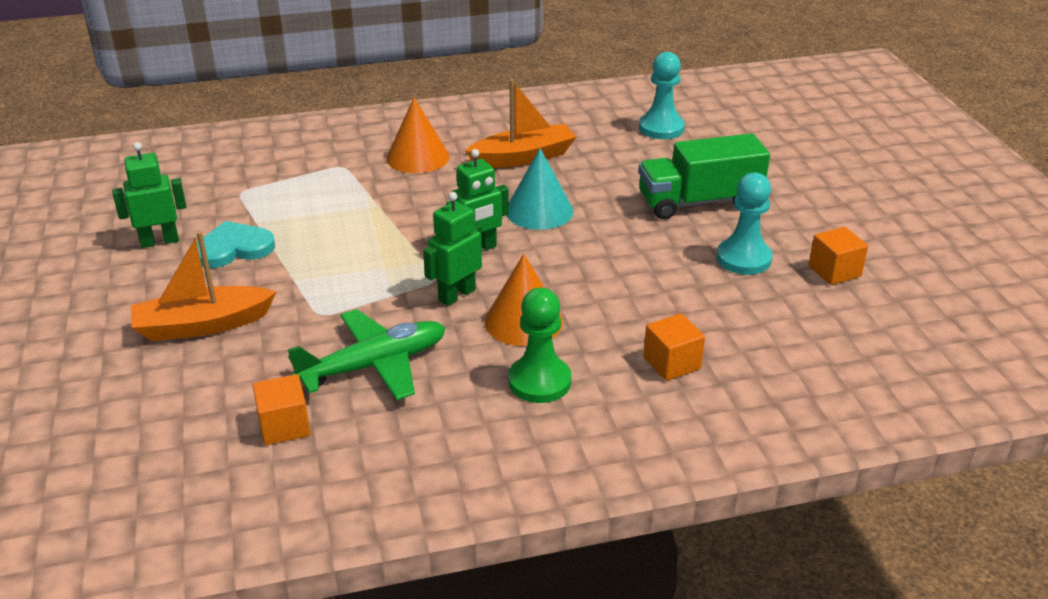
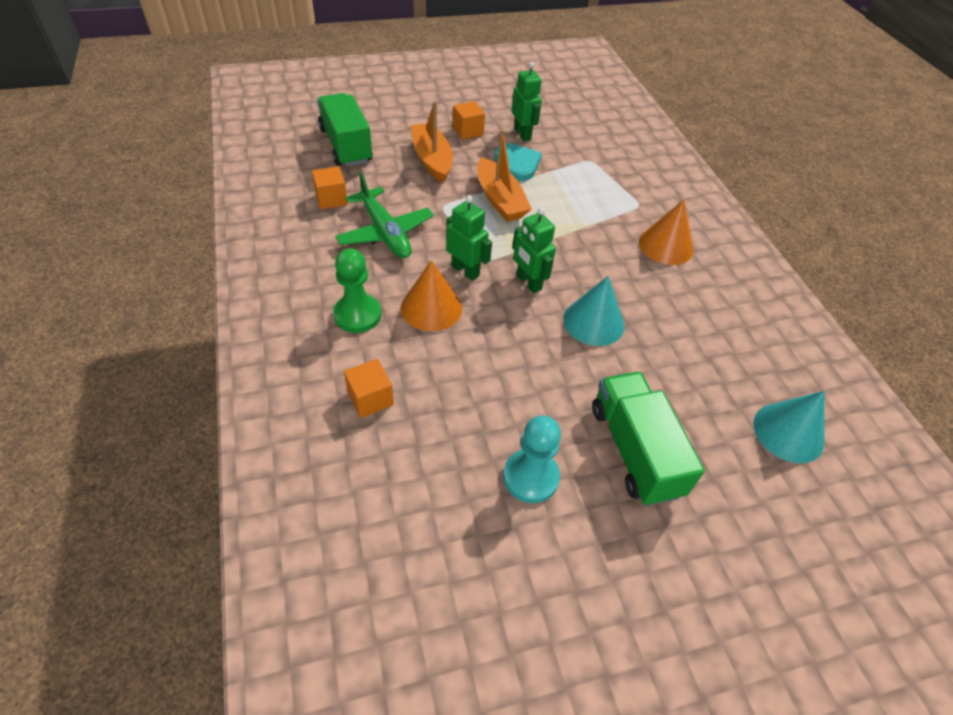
camera: 85 degrees right, 15 degrees up
(132, 421) = (346, 146): none -> green truck
(523, 157) = (686, 313): orange boat -> orange boat (500, 200)
(661, 128) = (788, 432): turquoise pawn -> turquoise cone
(834, 271) = (513, 564): orange cube -> orange cube (468, 131)

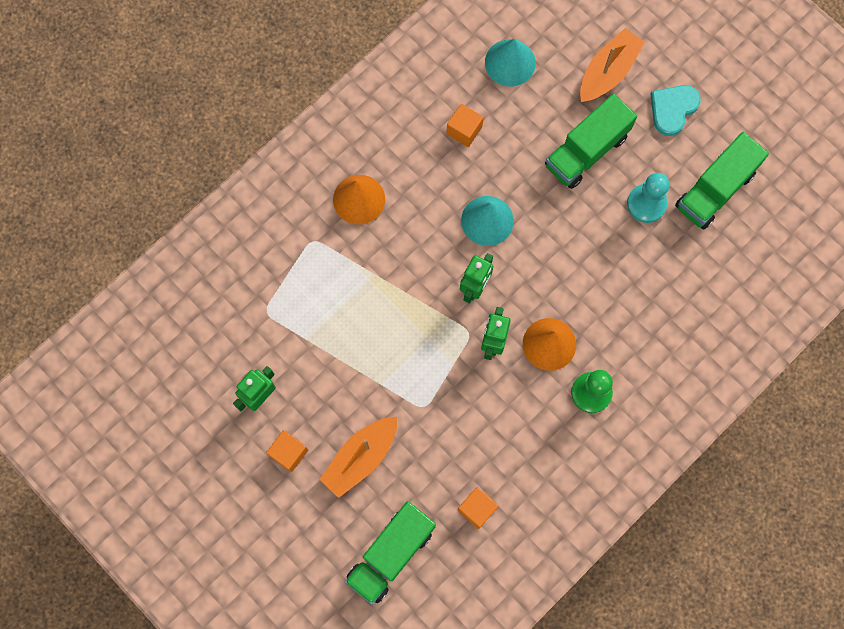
camera: 115 degrees left, 25 degrees up
(370, 398) = (655, 334): orange cube -> orange cube (464, 130)
(385, 232) = (490, 433): green plane -> none
(500, 200) = (383, 362): orange boat -> orange boat (608, 72)
(504, 573) = (715, 190): none -> green truck
(517, 164) = (316, 375): turquoise heart -> turquoise heart (672, 109)

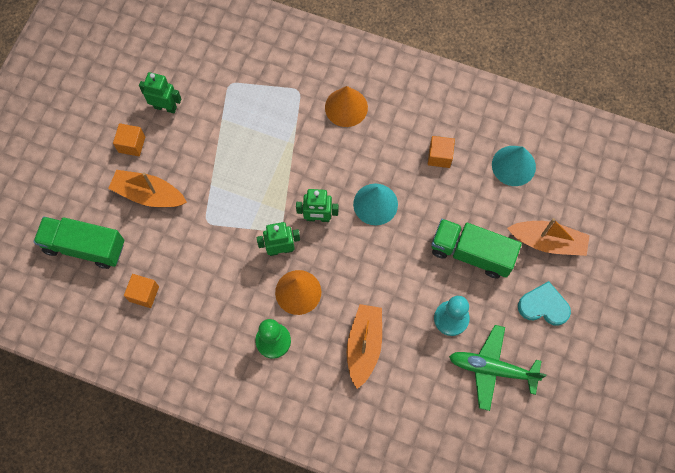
camera: 65 degrees right, 5 degrees down
(637, 303) = (364, 346): none -> orange boat
(715, 190) = (492, 369): green truck -> green plane

